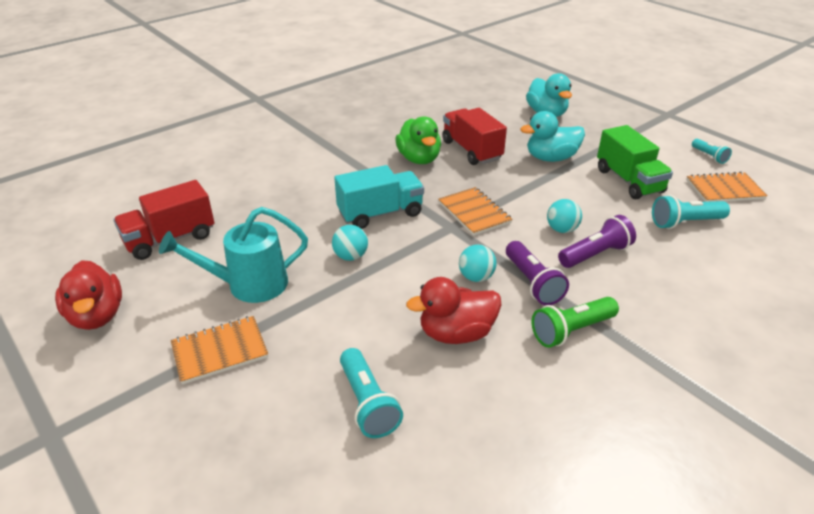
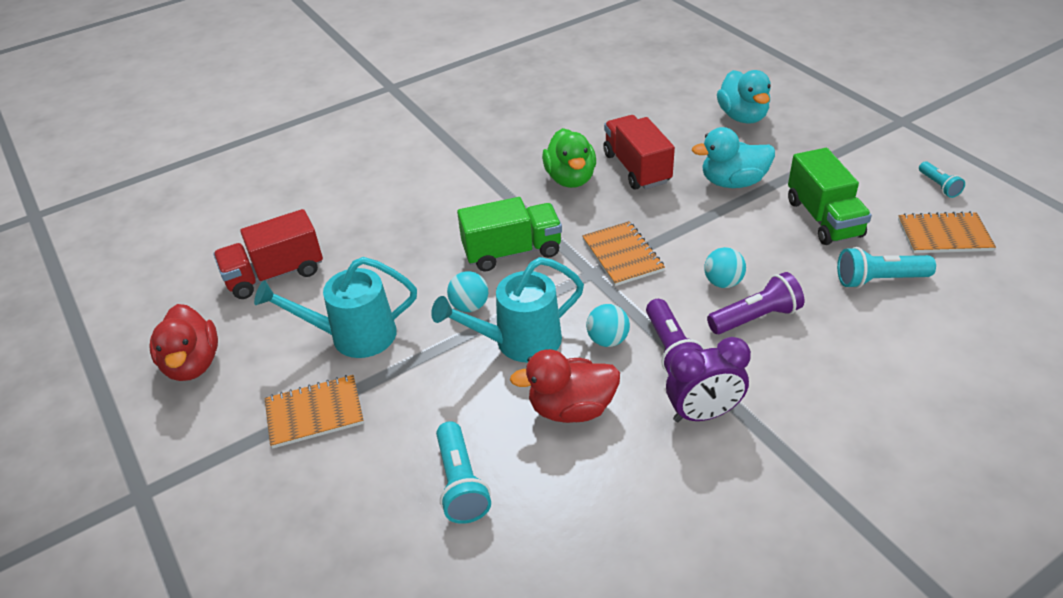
camera: 10 degrees right, 5 degrees up
(380, 213) = (512, 252): turquoise truck -> green truck
(398, 282) = (518, 342): none -> turquoise watering can
(571, 331) = (703, 413): green flashlight -> purple clock

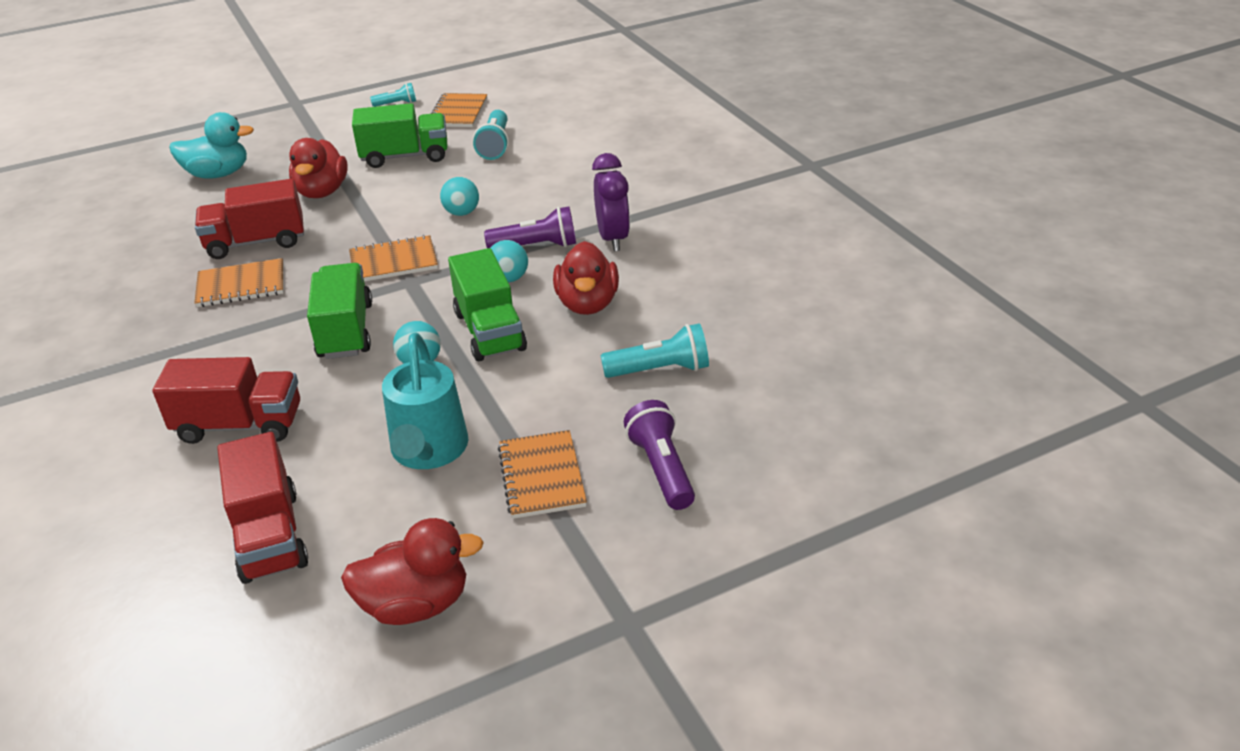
camera: 85 degrees left, 5 degrees down
(393, 228) = (240, 425): none -> red truck
(518, 342) = (489, 331): turquoise watering can -> green truck
(570, 178) = (241, 285): green duck -> orange notebook
(733, 182) = (322, 192): turquoise duck -> red duck
(755, 318) = (513, 203): purple flashlight -> purple flashlight (661, 468)

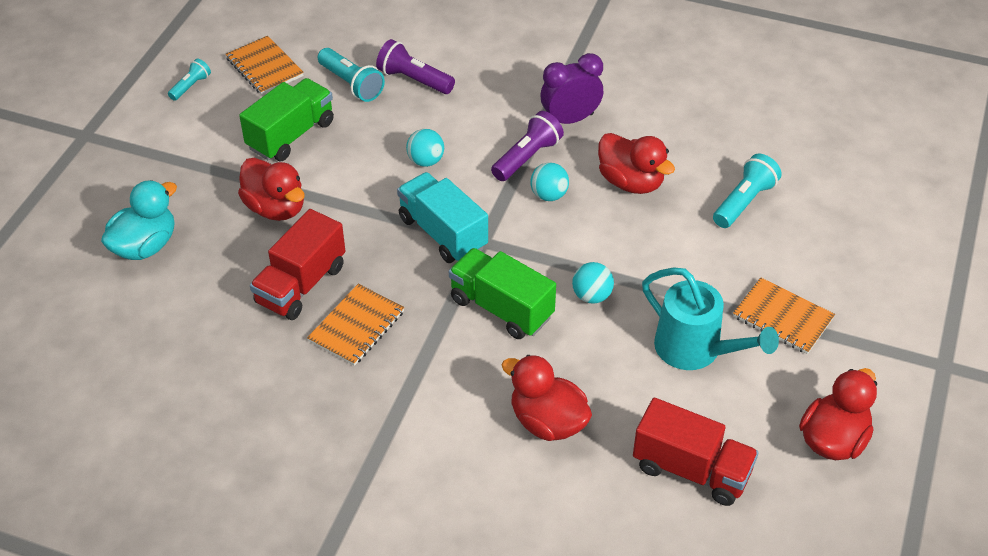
camera: 45 degrees left, 10 degrees up
(240, 425) = (547, 422): red truck -> red duck
(393, 262) = (443, 233): orange notebook -> turquoise truck
(489, 331) = (600, 243): green truck -> none
(613, 239) = (570, 119): purple clock -> purple clock turned 60 degrees counterclockwise
(661, 468) = (836, 266): purple flashlight -> purple flashlight (414, 80)

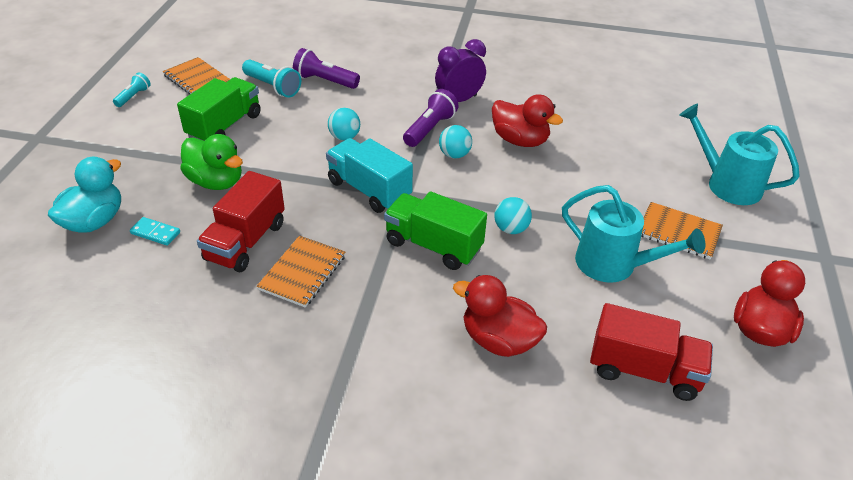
camera: 10 degrees left, 5 degrees down
(208, 265) = (155, 233): none -> turquoise domino
(276, 208) = (216, 181): red duck -> green duck
(744, 202) = (616, 148): turquoise flashlight -> none
(862, 261) = (726, 184): none -> turquoise watering can

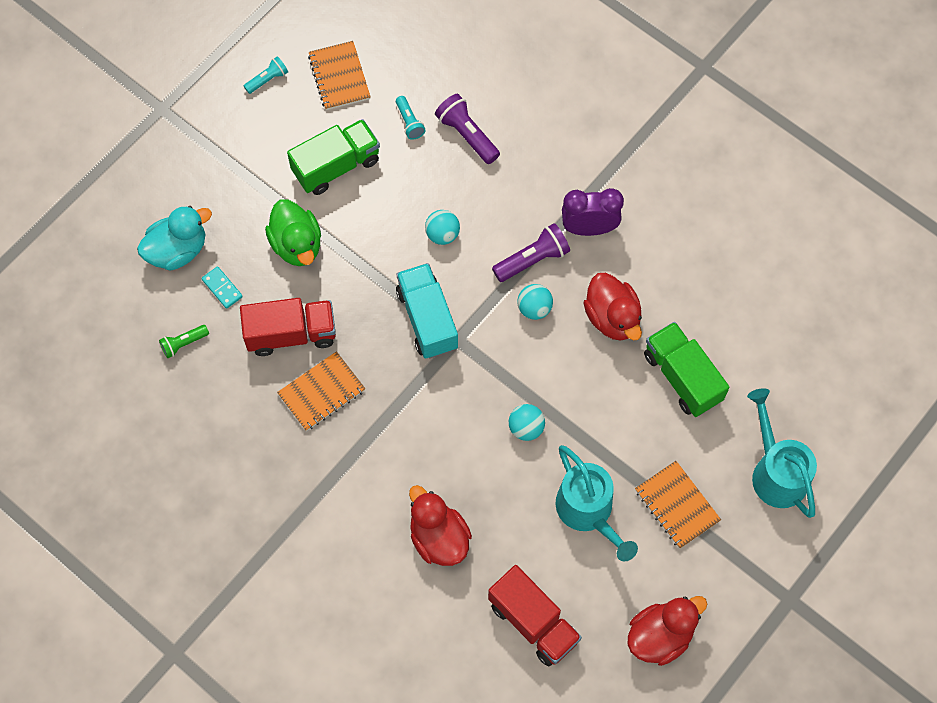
camera: 30 degrees right, 25 degrees up
(132, 287) = (184, 343): none -> green flashlight
(245, 242) = (291, 334): red truck -> red truck turned 150 degrees counterclockwise
(272, 87) = (409, 122): turquoise flashlight -> turquoise flashlight, size x0.61
(433, 245) = (446, 414): green truck -> green truck (682, 377)

